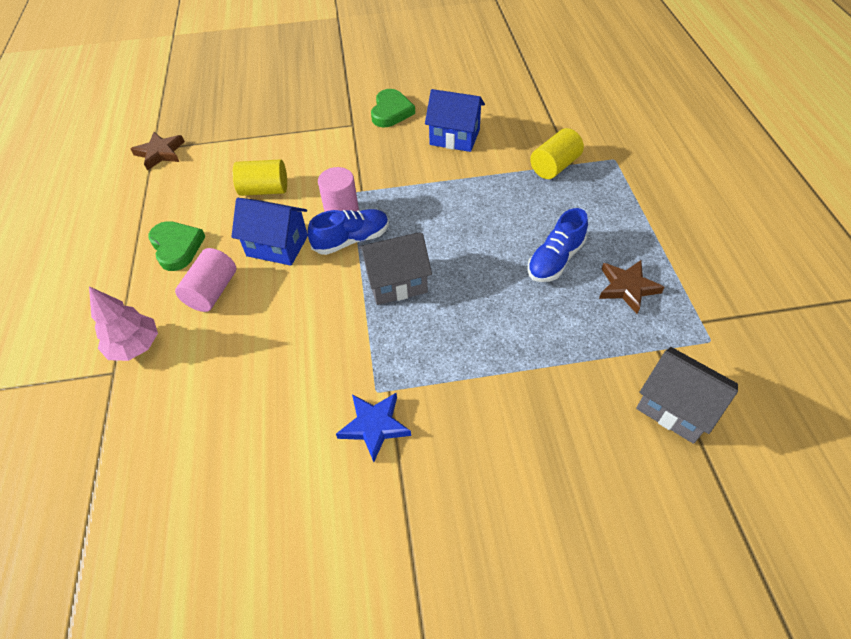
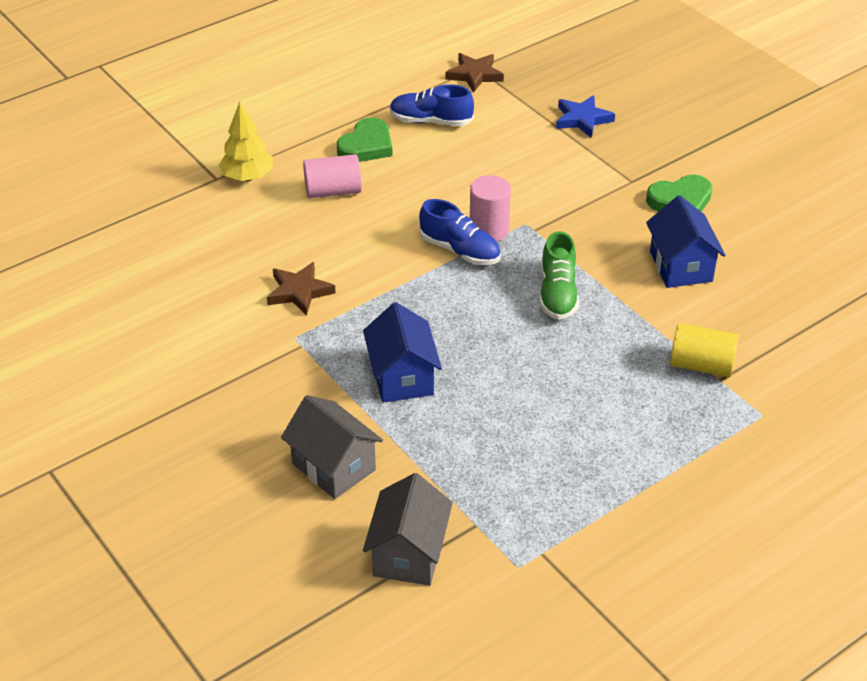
camera: 60 degrees right, 10 degrees down
(135, 346) = (248, 177): pink tree -> yellow tree
(264, 190) = (480, 164): yellow cylinder -> none
(277, 246) = (415, 205): blue house -> blue house (402, 377)
(374, 426) = (259, 350): blue star -> blue star (582, 119)
(396, 282) = (428, 303): grey house -> grey house (333, 467)
(439, 205) = (558, 294): none -> green shoe
(555, 260) = (546, 409): blue shoe -> blue shoe (431, 121)
(627, 288) = (547, 479): brown star -> brown star (299, 292)

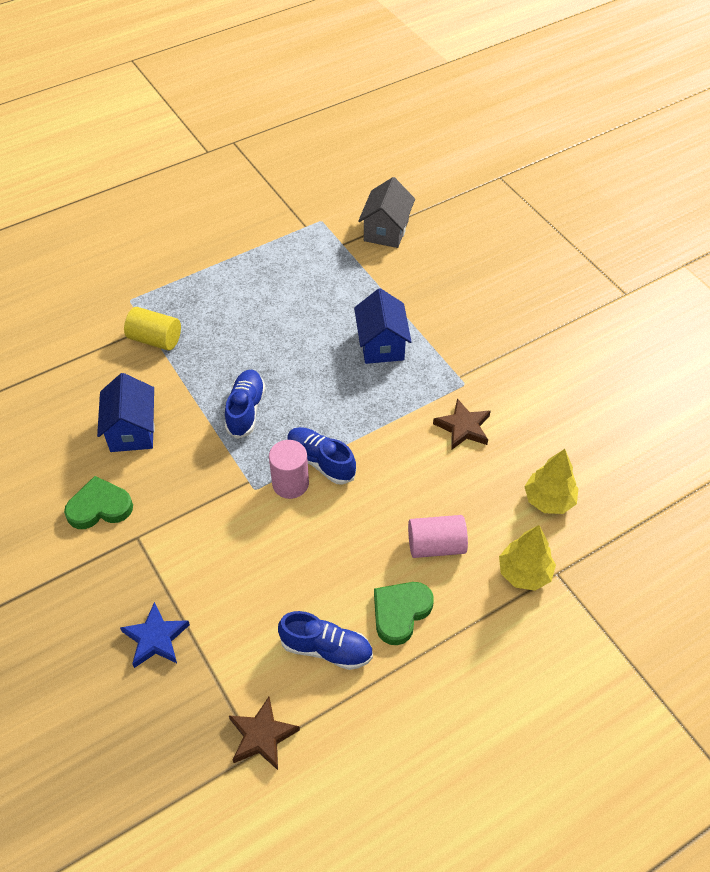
camera: 175 degrees left, 10 degrees up
(212, 232) = (548, 500): none -> yellow tree
(333, 467) = (432, 284): grey house -> none
(558, 294) = (245, 410): green shoe -> blue shoe

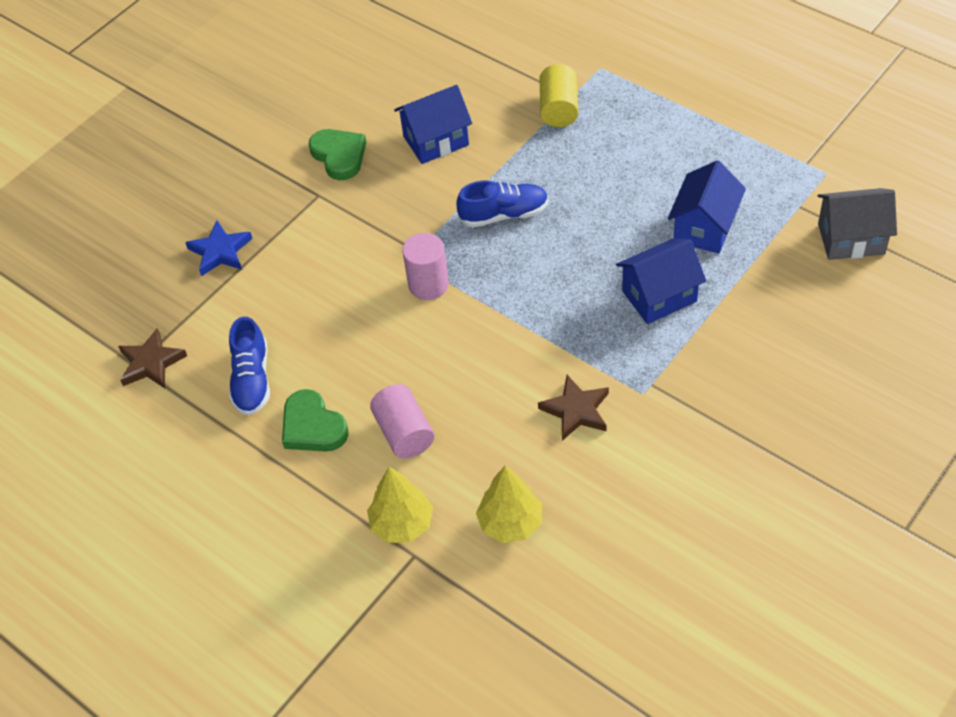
camera: 75 degrees right, 0 degrees up
(320, 462) = (467, 299): blue shoe -> none
(332, 298) = (704, 227): none -> blue house
(400, 612) = (312, 426): green heart -> green heart turned 150 degrees counterclockwise

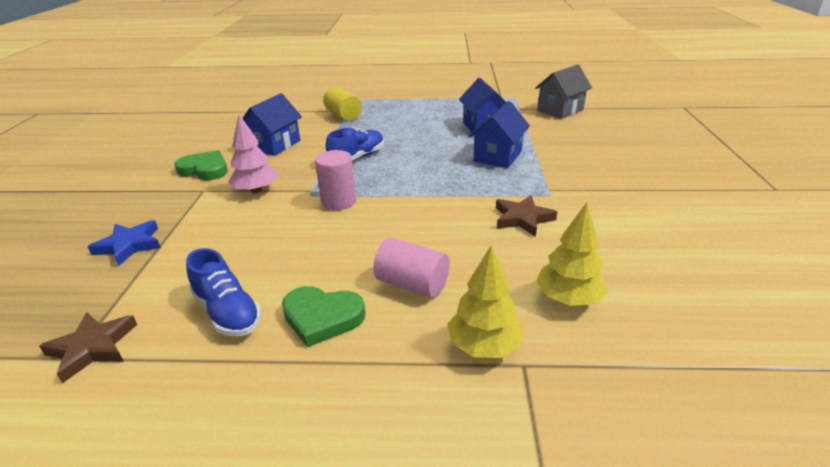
camera: 40 degrees left, 20 degrees down
(365, 223) = (256, 190): none -> pink tree

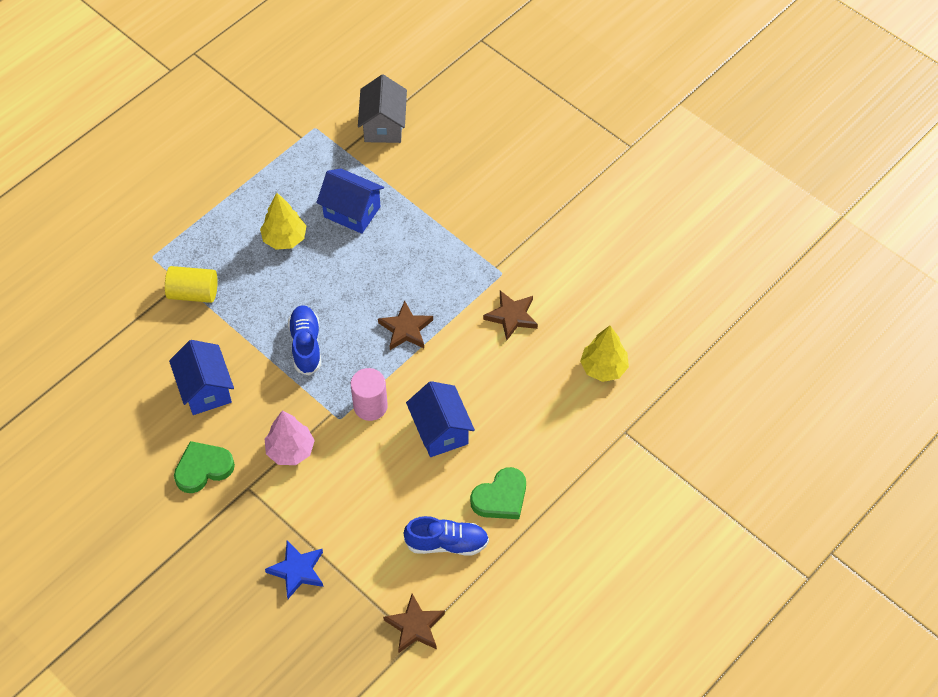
camera: 50 degrees left, 25 degrees up
(412, 284) = (516, 432): pink cylinder -> none
(429, 183) = (406, 329): none -> brown star
(483, 346) = (597, 438): yellow tree -> yellow tree (284, 239)
(497, 156) = (414, 250): blue house -> blue house (440, 431)

